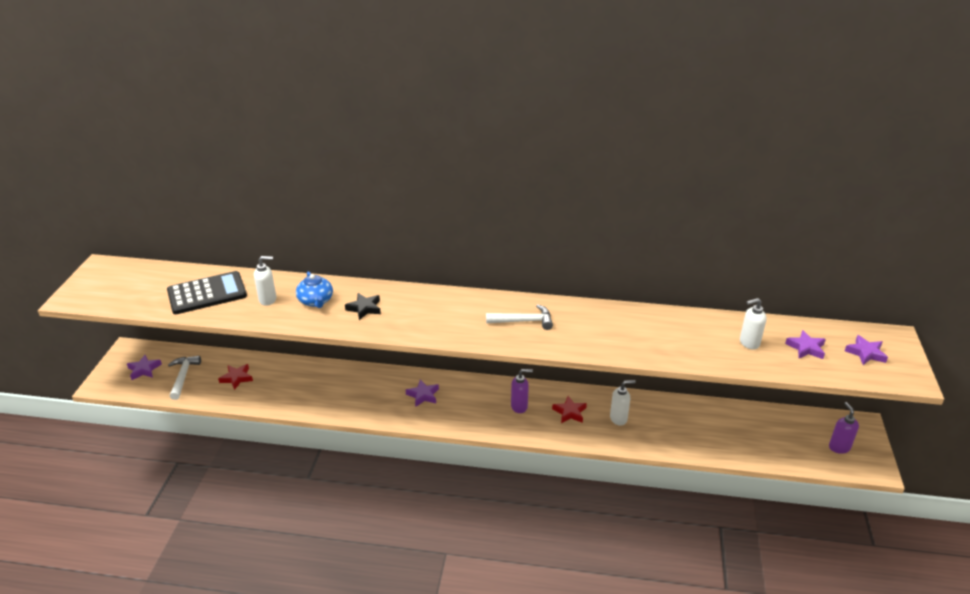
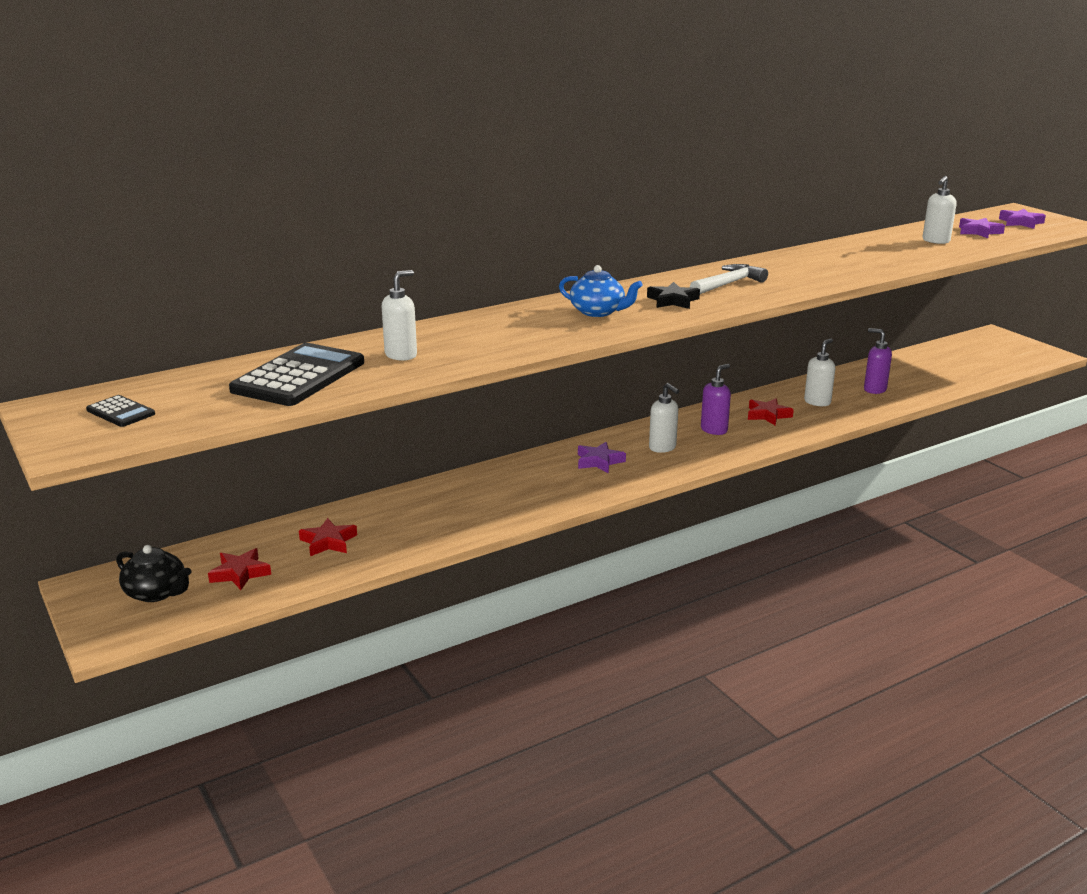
camera: 40 degrees left, 10 degrees down
(116, 283) = (120, 412): none -> black calculator
(144, 369) = (157, 593): purple star -> black teapot
(183, 377) = (240, 573): white hammer -> red star
(316, 301) = (468, 338): blue teapot -> blue teapot (598, 312)
(364, 308) = (541, 325): black star -> black star (673, 301)
(470, 404) = (662, 448): none -> white soap dispenser
(839, 447) = (1006, 353): purple soap dispenser -> purple soap dispenser (874, 389)

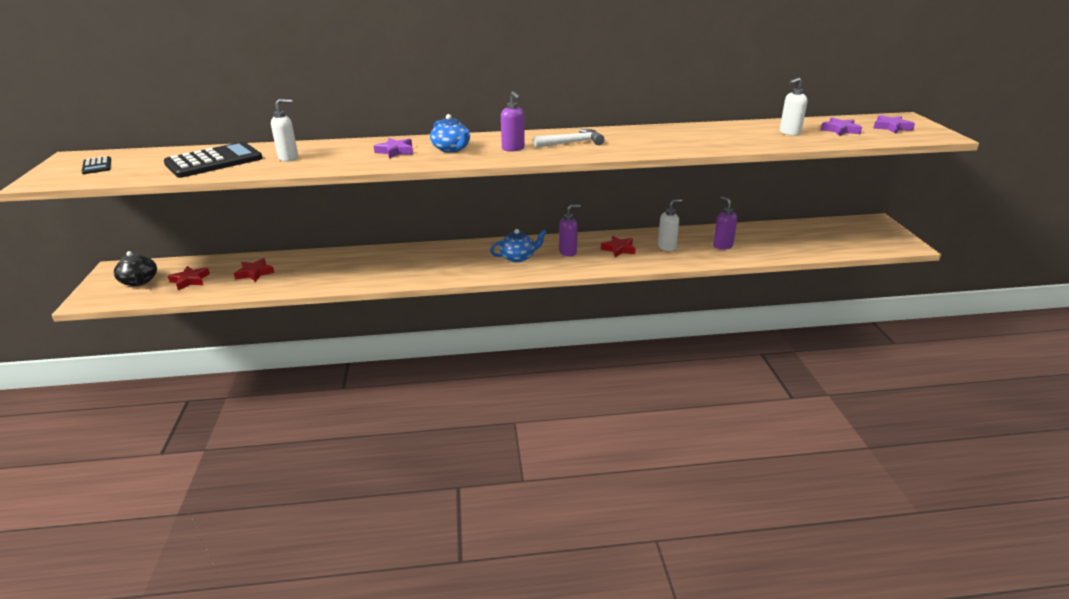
camera: 25 degrees right, 5 degrees up
(599, 461) = (466, 258): purple star -> purple star (395, 151)
(662, 448) = (518, 257): white soap dispenser -> blue teapot
(673, 301) = (513, 149): black star -> purple soap dispenser

